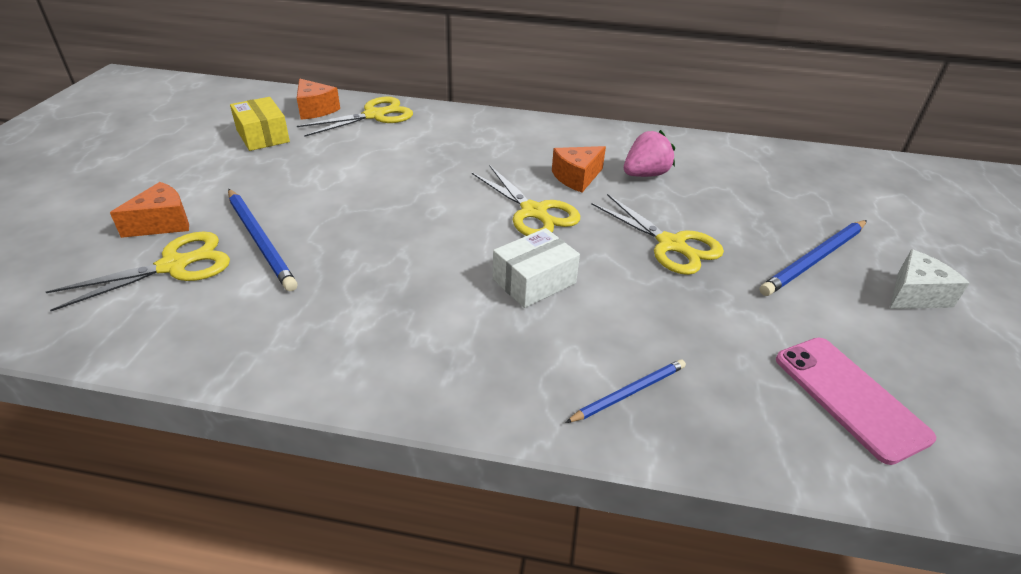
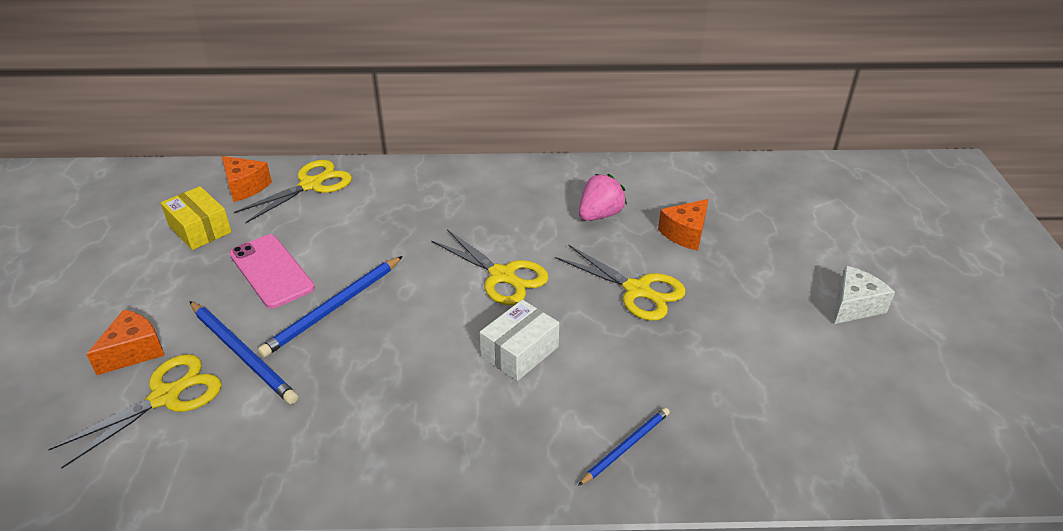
camera: 10 degrees left, 0 degrees up
(576, 177) = (535, 229): orange cheese -> orange cheese (685, 233)
(814, 260) = (766, 284): blue pencil -> blue pencil (333, 308)
(849, 397) = (808, 415): pink phone -> pink phone (271, 271)

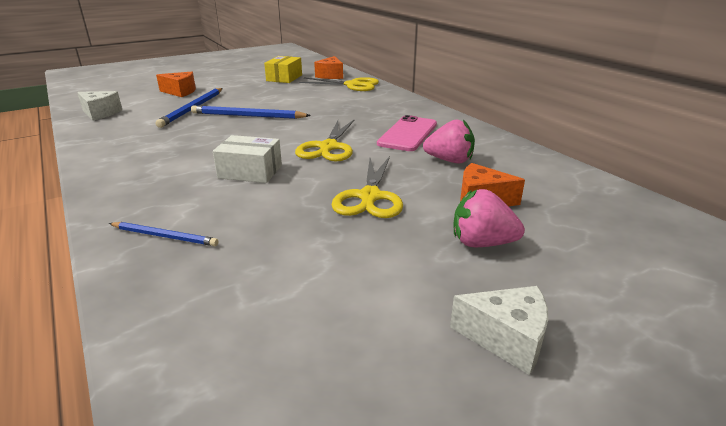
camera: 60 degrees right, 10 degrees down
(143, 464) = (100, 113): none -> white cheese
(166, 396) = (151, 105): yellow scissors -> none
(271, 271) = (266, 97): pink phone -> pink phone (408, 134)
(747, 264) = (481, 243): none -> pink strawberry

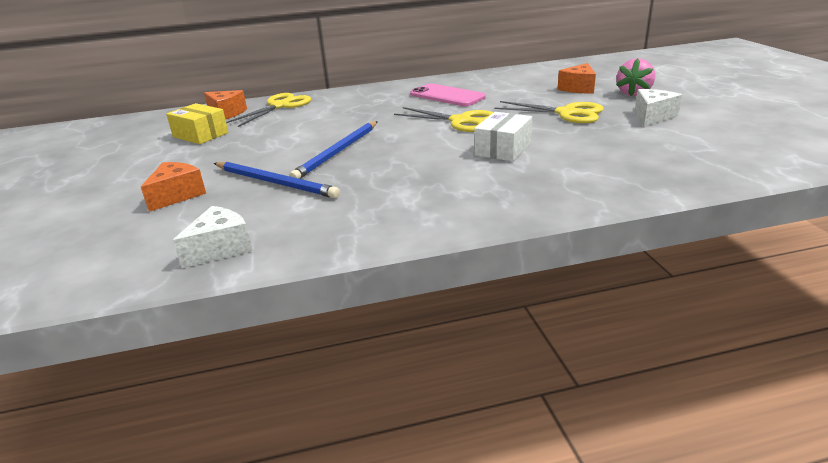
camera: 70 degrees left, 0 degrees up
(164, 236) = (625, 176): blue pencil -> none
(449, 160) = (510, 89): pink strawberry -> none
(506, 339) = (724, 98): white cheese -> white cheese (652, 117)

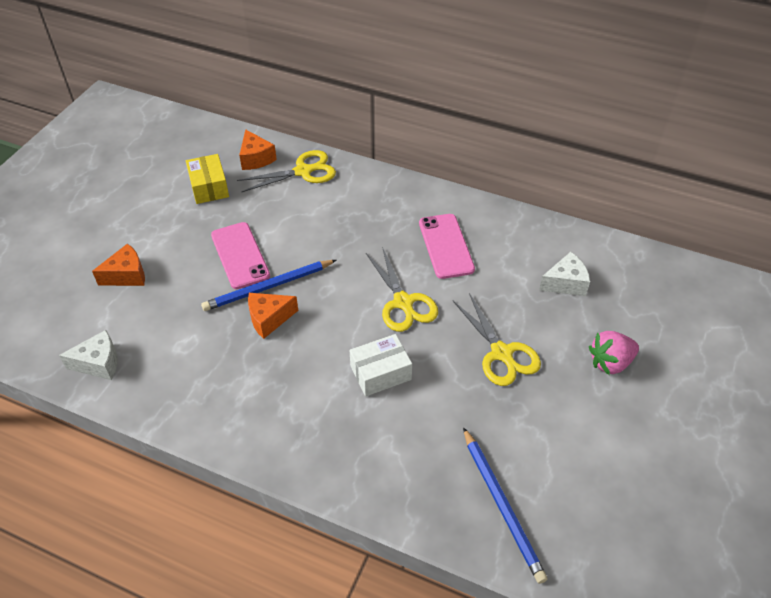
camera: 35 degrees right, 20 degrees up
(275, 182) = (192, 303): blue pencil -> blue pencil (502, 505)
(285, 149) = (240, 255): none -> pink phone
(578, 88) = (574, 314): orange cheese -> orange cheese (269, 319)
(652, 117) = (563, 415): white cheese -> white cheese (565, 283)

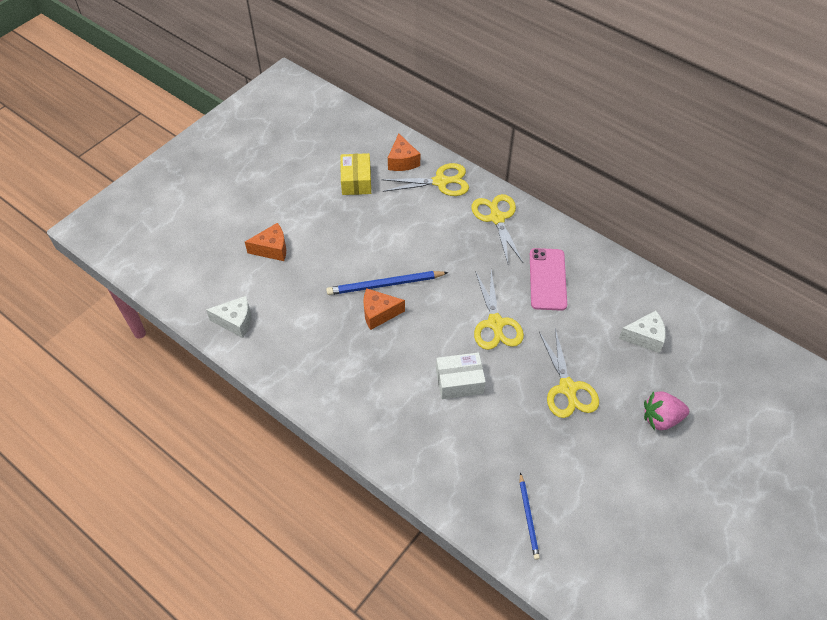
camera: 15 degrees right, 5 degrees up
(240, 255) = (368, 250): pink phone -> none
(374, 196) = (497, 218): none -> yellow scissors
(502, 505) = (528, 517): blue pencil -> blue pencil, size x0.61

